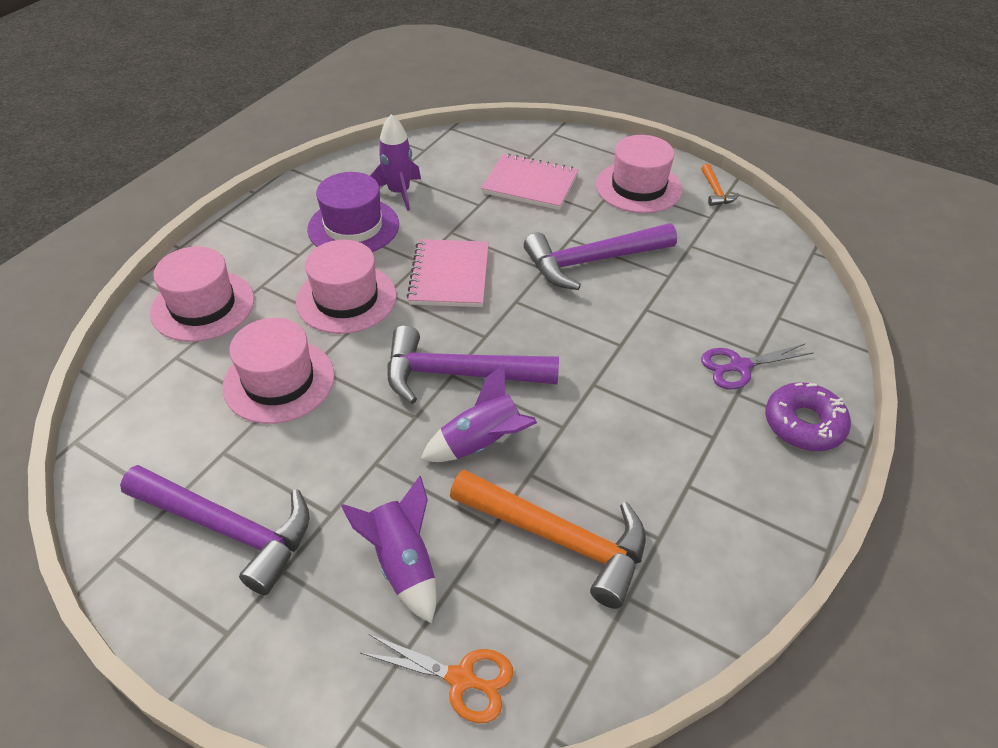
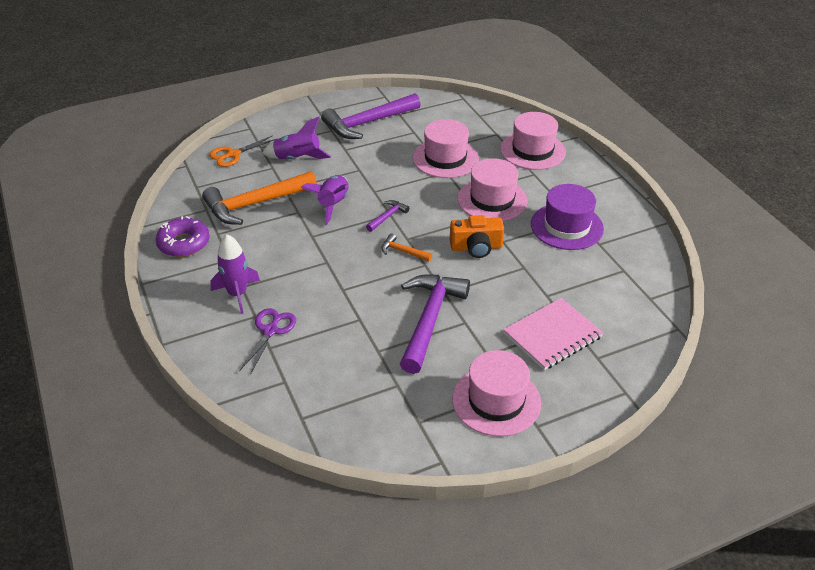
camera: 125 degrees right, 5 degrees down
(399, 192) = (594, 261): purple rocket -> purple rocket (237, 294)
(449, 275) = (476, 247): pink notebook -> orange camera
(459, 374) = (387, 216): purple hammer -> purple hammer, size x0.45
(715, 191) = (448, 451): orange hammer -> orange hammer (403, 251)
(804, 424) = (205, 329): purple donut -> purple donut (184, 243)

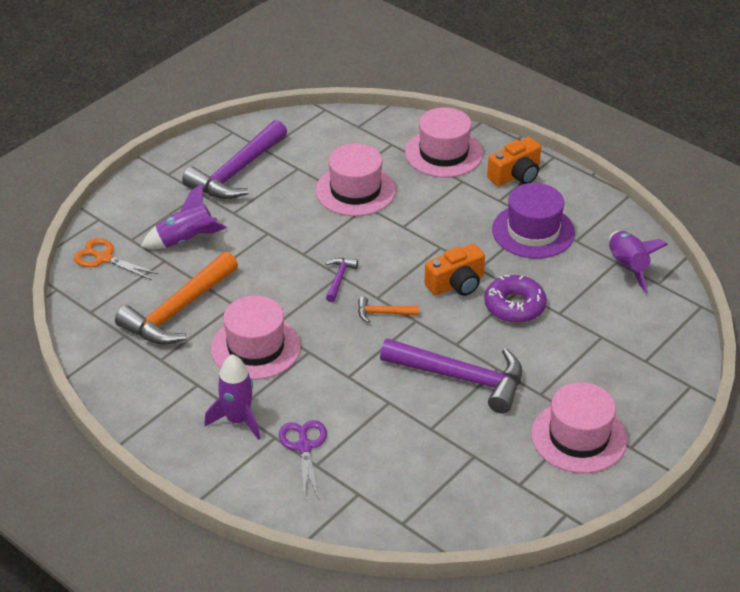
camera: 25 degrees left, 0 degrees up
(184, 243) = (130, 383): purple donut -> purple donut (514, 306)
(233, 154) = (104, 258): orange scissors -> orange scissors turned 90 degrees clockwise
(333, 205) = (268, 284): purple rocket -> purple rocket (627, 267)
(430, 320) = (461, 378): purple hammer -> purple hammer turned 120 degrees clockwise
(492, 200) = (438, 224): pink hat -> pink hat (256, 347)
(552, 335) = (590, 353): pink notebook -> none
(580, 181) = (516, 175): none -> orange camera

